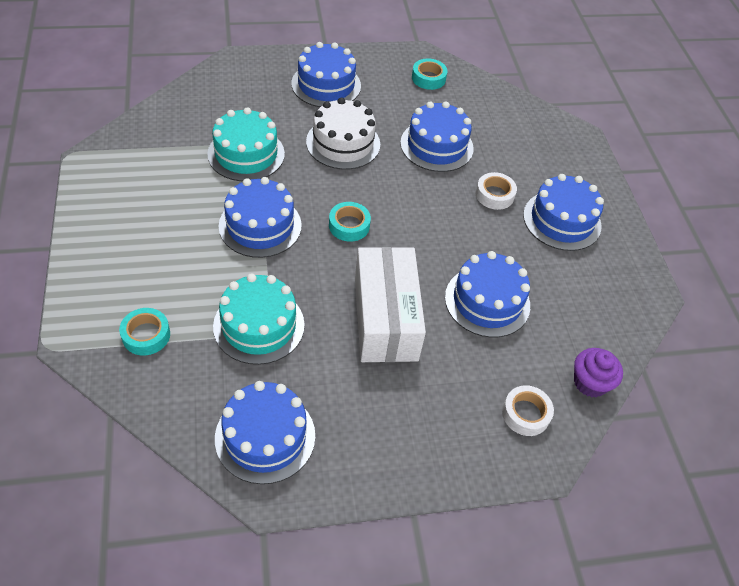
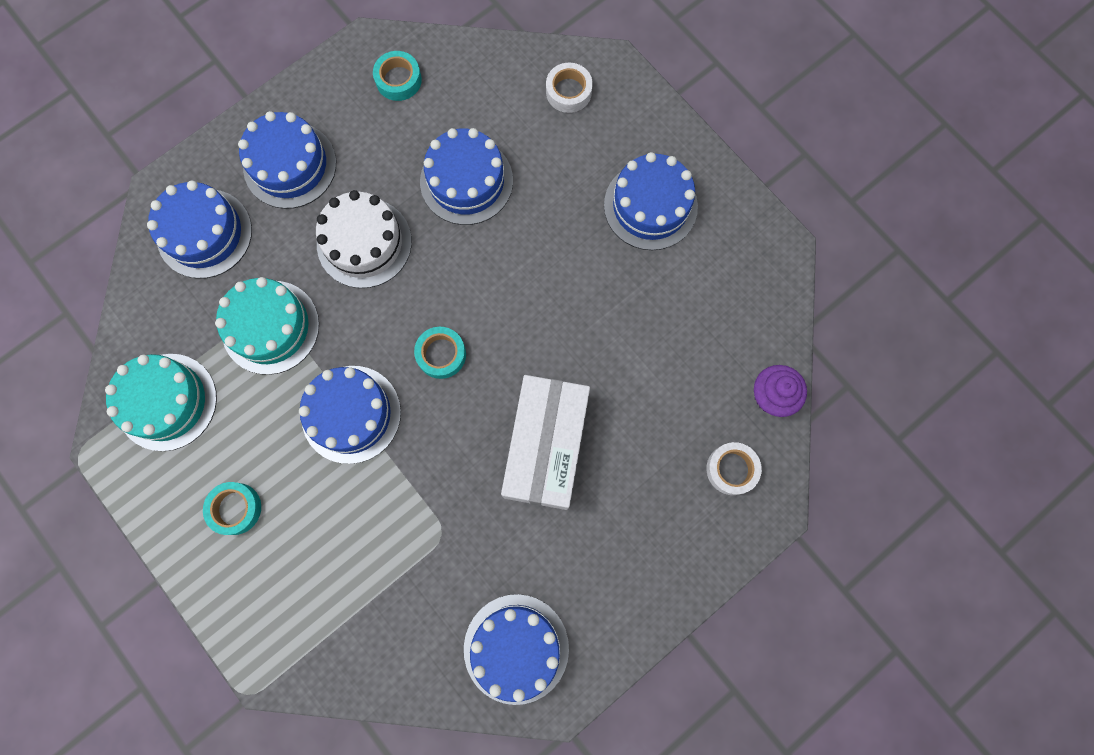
camera: 25 degrees left, 25 degrees up
(146, 335) = (332, 618): turquoise tape -> turquoise tape (235, 508)
(259, 325) = (431, 535): turquoise cake -> turquoise cake (167, 402)
(385, 318) = (546, 447): white box -> white box turned 45 degrees clockwise
(487, 301) = (630, 361): blue cake -> blue cake (204, 233)
(494, 195) = (565, 214): white tape -> white tape (568, 91)

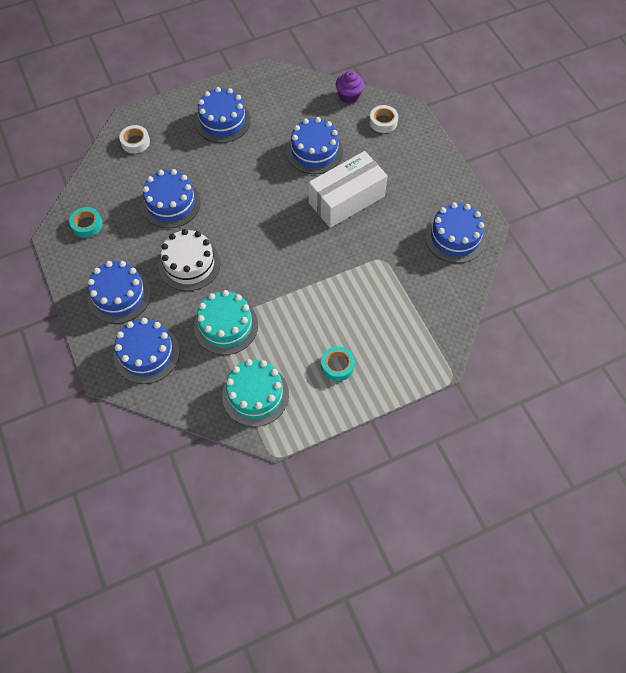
camera: 75 degrees left, 15 degrees down
(351, 414) = (297, 292): blue cake -> blue cake (314, 151)
(441, 354) = (275, 238): turquoise tape -> none
(546, 447) = (346, 199): white box -> white box turned 60 degrees counterclockwise

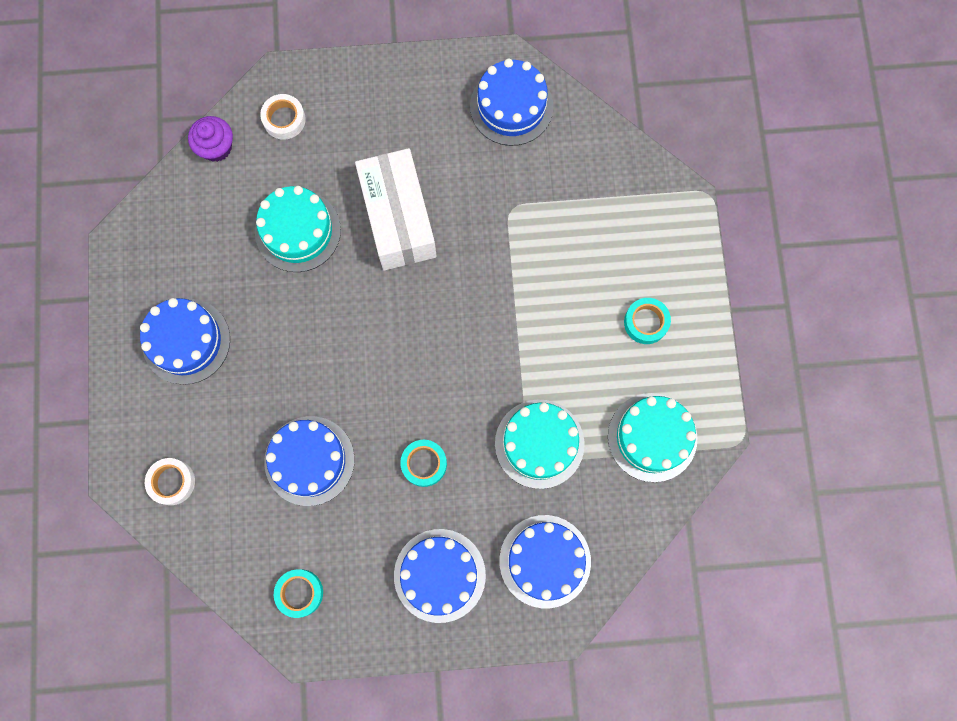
camera: 70 degrees left, 15 degrees up
(189, 264) = (424, 464): white cake -> turquoise tape
(314, 151) = (298, 231): blue cake -> turquoise cake

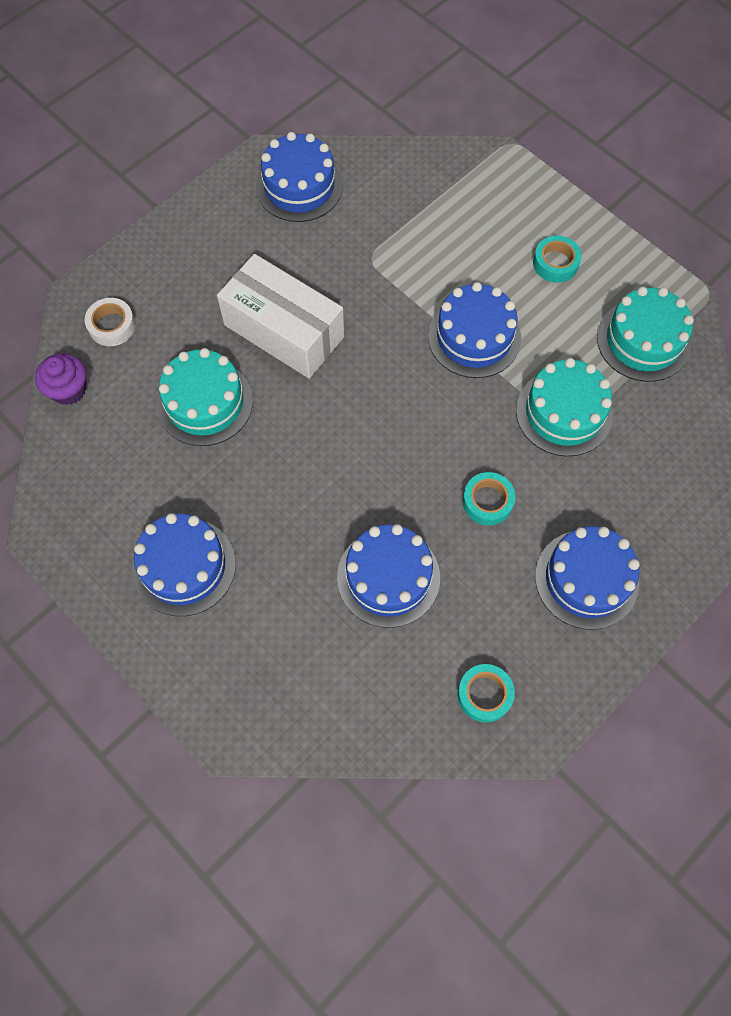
camera: 40 degrees left, 10 degrees down
(172, 482) = (280, 697): white tape -> none
(545, 561) = (657, 497): blue cake -> blue cake (474, 337)

